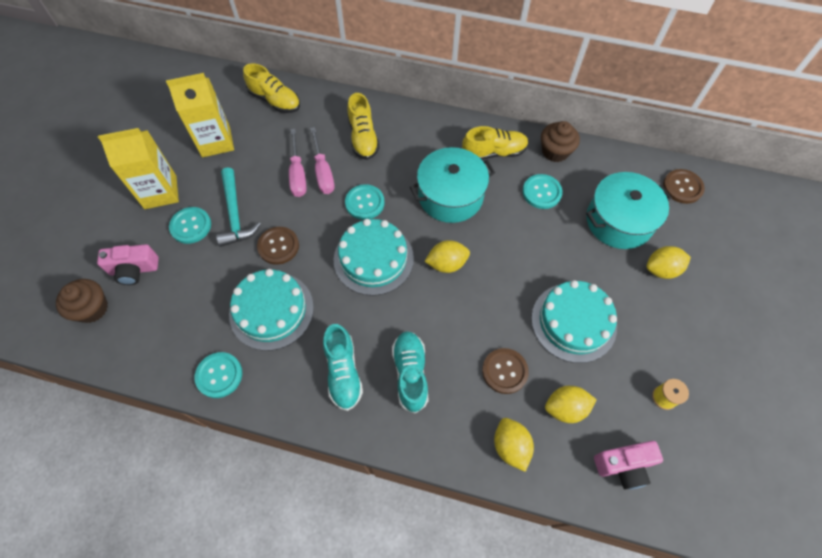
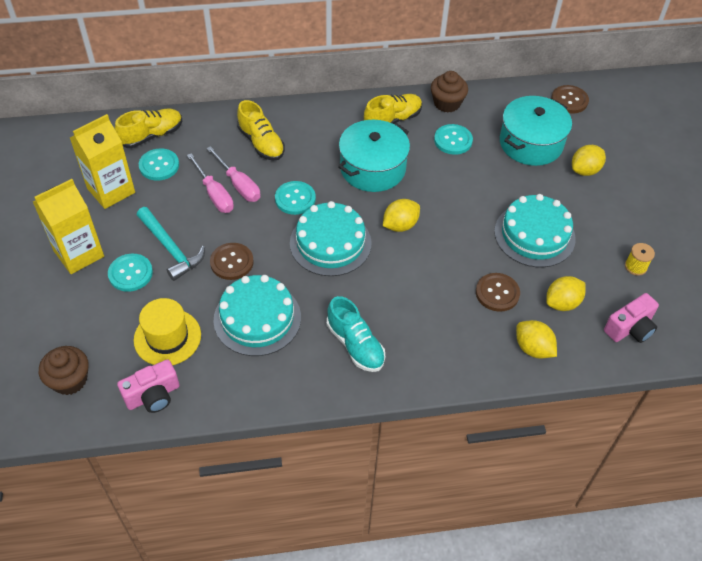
camera: 25 degrees left, 10 degrees down
(134, 270) = (94, 331): pink camera -> pink camera (153, 395)
(188, 299) = (167, 337): none -> yellow hat
(219, 375) = (238, 390): turquoise button -> turquoise button (159, 165)
(275, 100) = (151, 135): yellow shoe -> yellow shoe turned 45 degrees counterclockwise
(410, 373) = (417, 324): turquoise shoe -> none

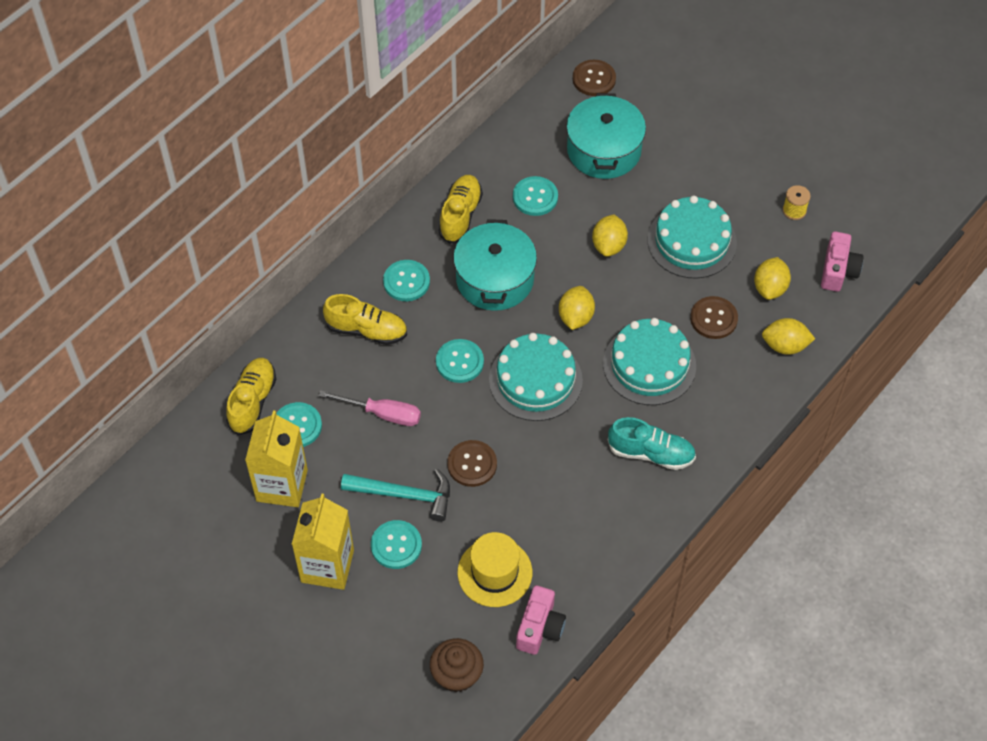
camera: 40 degrees left, 5 degrees up
(239, 184) = (394, 387): pink screwdriver -> none
(257, 318) = (549, 495): turquoise cake -> turquoise cake (649, 364)
(316, 133) = (406, 281): none -> turquoise button
(447, 103) = (490, 161): brown cupcake -> none
(585, 170) = (673, 145): yellow lemon -> yellow lemon (609, 245)

